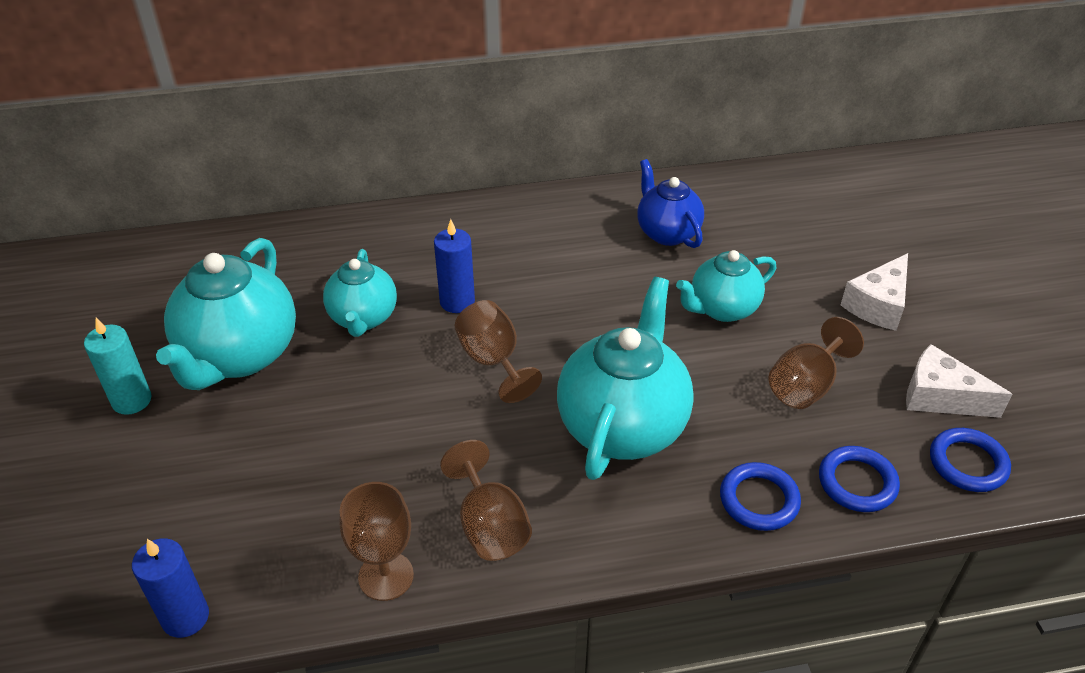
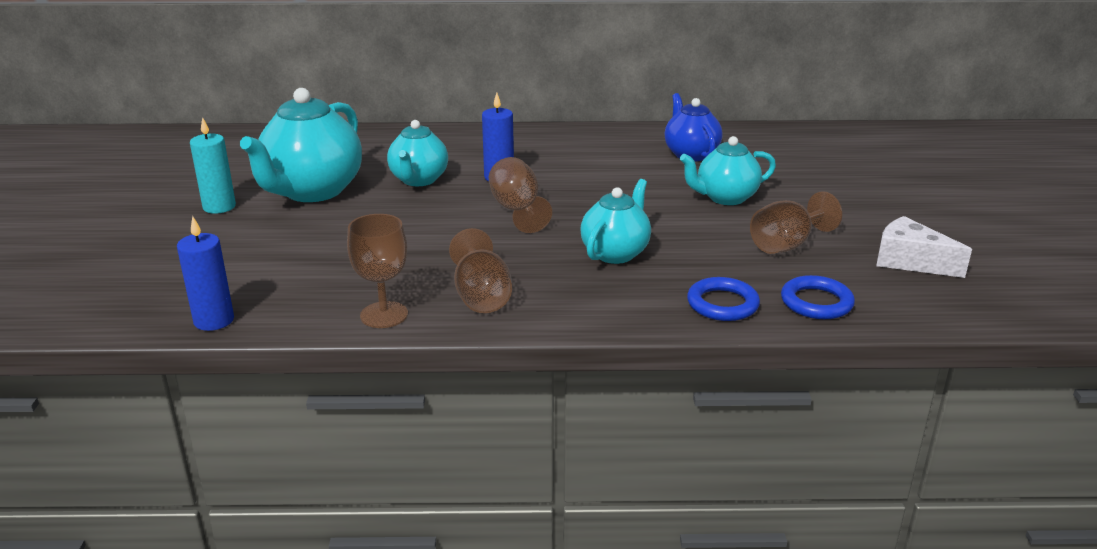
camera: 10 degrees right, 15 degrees down
(623, 425) = (615, 253): turquoise teapot -> turquoise teapot, size x0.61
(877, 304) = (867, 206): white cheese -> none
(967, 463) = (924, 301): blue ring -> none

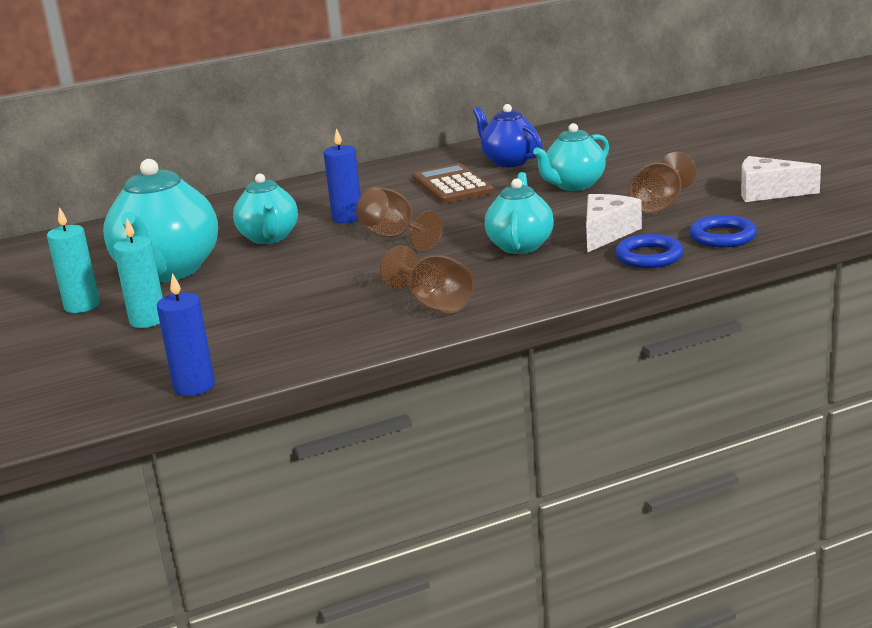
camera: 20 degrees left, 5 degrees down
(249, 237) = (148, 320): none -> turquoise candle
(384, 315) = (359, 339): brown goblet -> none
(617, 167) = (452, 185): none -> brown calculator
(707, 263) = (607, 233): none -> white cheese

